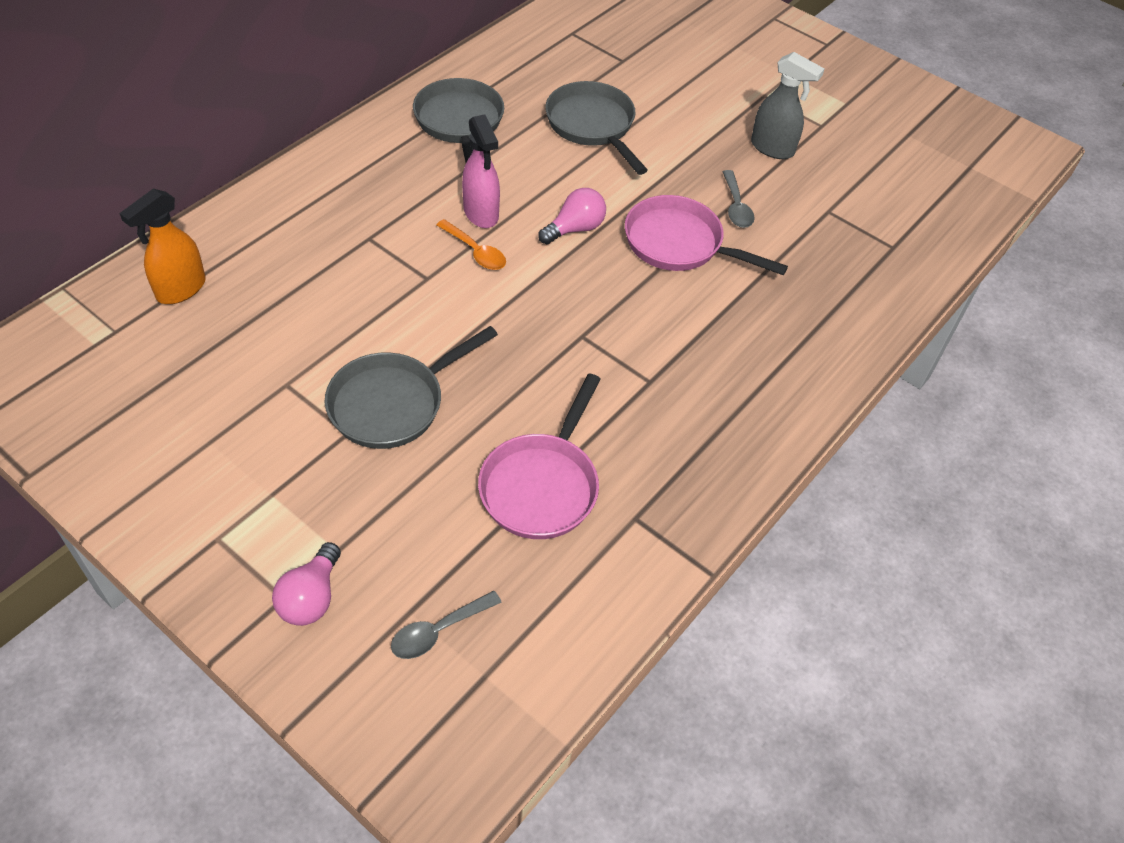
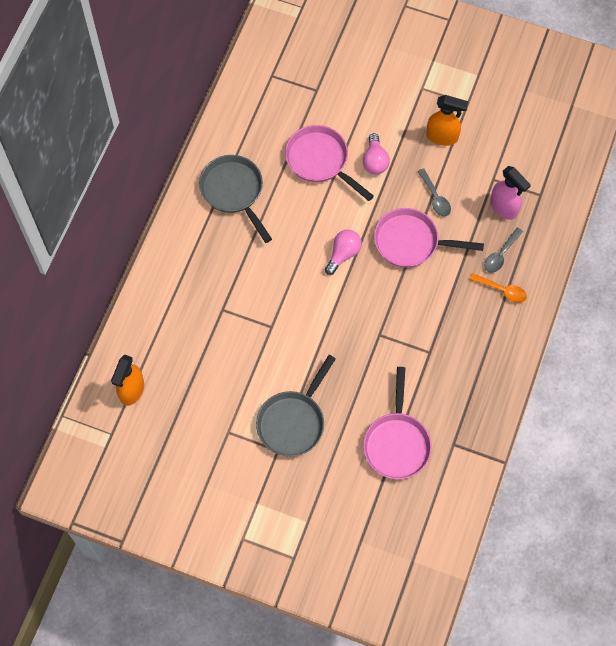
camera: 15 degrees left, 15 degrees up
(311, 597) = (307, 553): pink light bulb -> pink light bulb (375, 161)
(438, 631) = (379, 546): grey spoon -> grey spoon (500, 255)
(475, 252) = (291, 295): orange spoon -> orange spoon (502, 290)
(481, 213) = (281, 264): pink spray bottle -> pink spray bottle (504, 208)
(593, 126) = (320, 161): grey pan -> pink pan
(772, 148) = (442, 137): grey spray bottle -> orange spray bottle

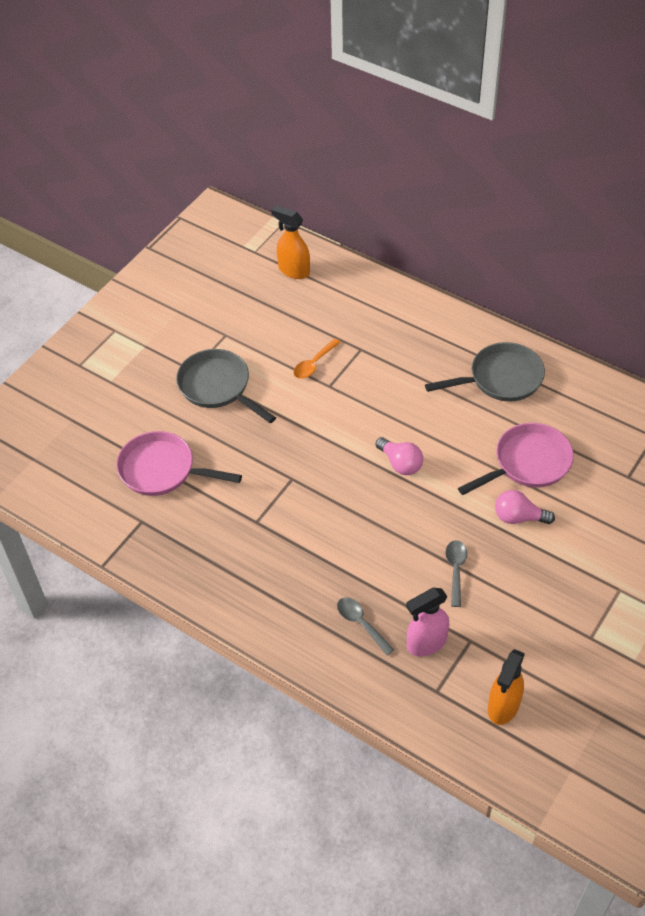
camera: 105 degrees right, 15 degrees down
(411, 242) = (400, 532): pink pan -> none
(435, 197) = (456, 570): grey spoon -> grey spoon turned 105 degrees clockwise
(442, 137) = (542, 597): orange spray bottle -> orange spray bottle (503, 706)
(502, 290) = (312, 613): orange spoon -> orange spoon (314, 364)

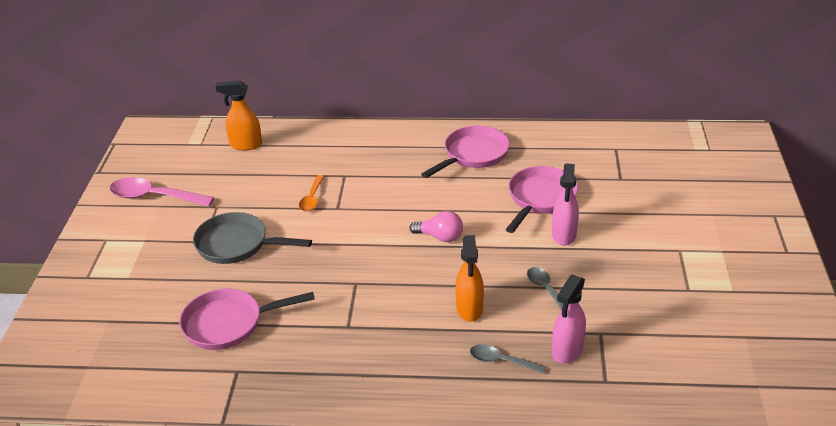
camera: 30 degrees left, 15 degrees down
(179, 299) = (154, 197): none -> pink spoon
(500, 379) = (473, 155): grey pan -> pink pan
(503, 706) = (667, 367): orange spray bottle -> orange spray bottle (469, 309)
(518, 517) = (564, 235): pink light bulb -> pink spray bottle

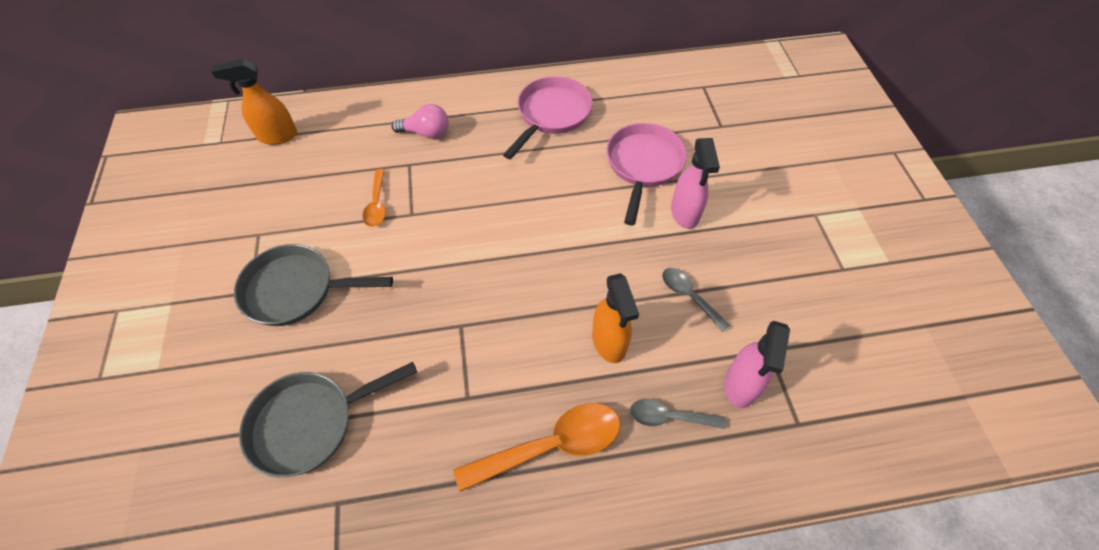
camera: 15 degrees left, 20 degrees up
(154, 197) = (172, 231): pink spoon -> none
(229, 324) = (310, 423): pink pan -> grey pan
(403, 364) = (551, 446): none -> orange spoon
(440, 237) = (545, 238): pink light bulb -> pink light bulb (426, 133)

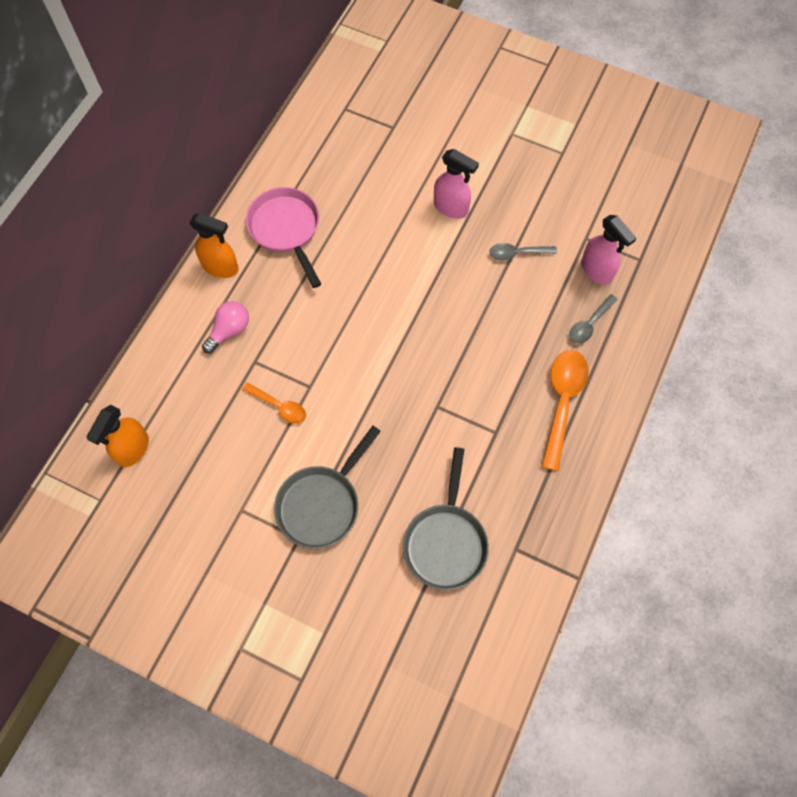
camera: 55 degrees left, 10 degrees up
(609, 342) = (516, 323): orange spray bottle -> orange spray bottle (221, 267)
(643, 166) = (389, 203): pink pan -> none

